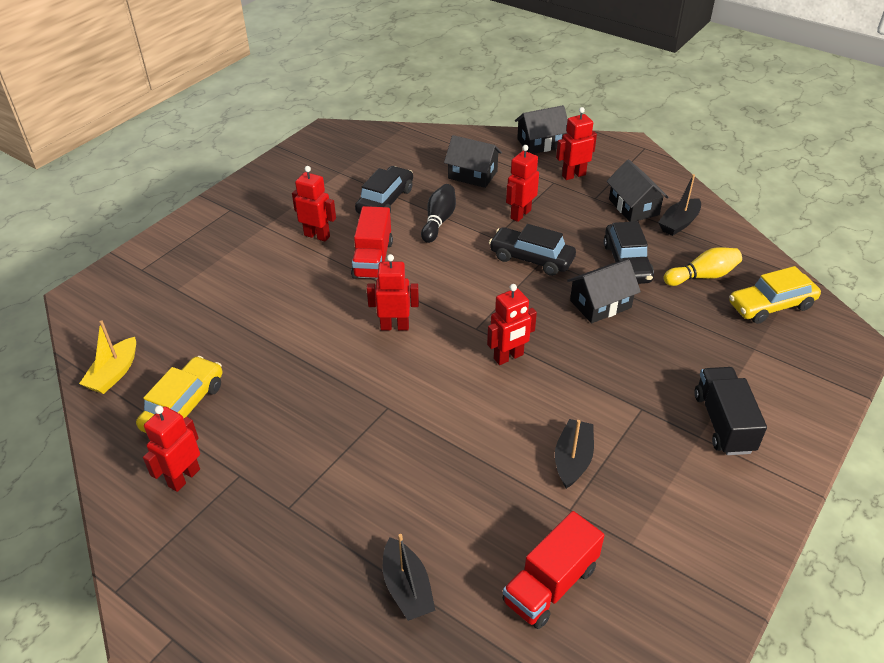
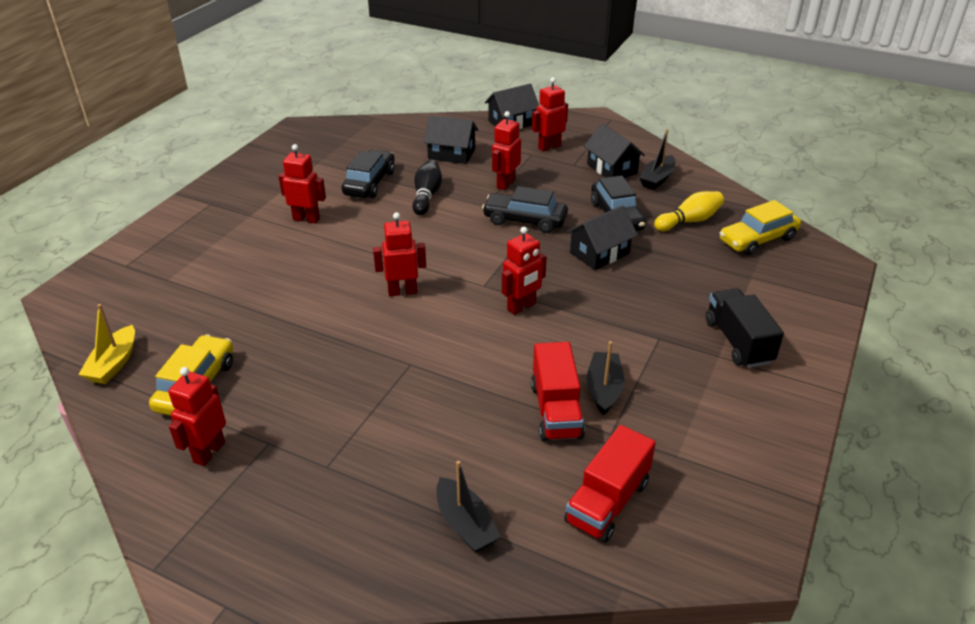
camera: 10 degrees left, 5 degrees down
(373, 259) = (368, 235): red truck -> red truck (556, 410)

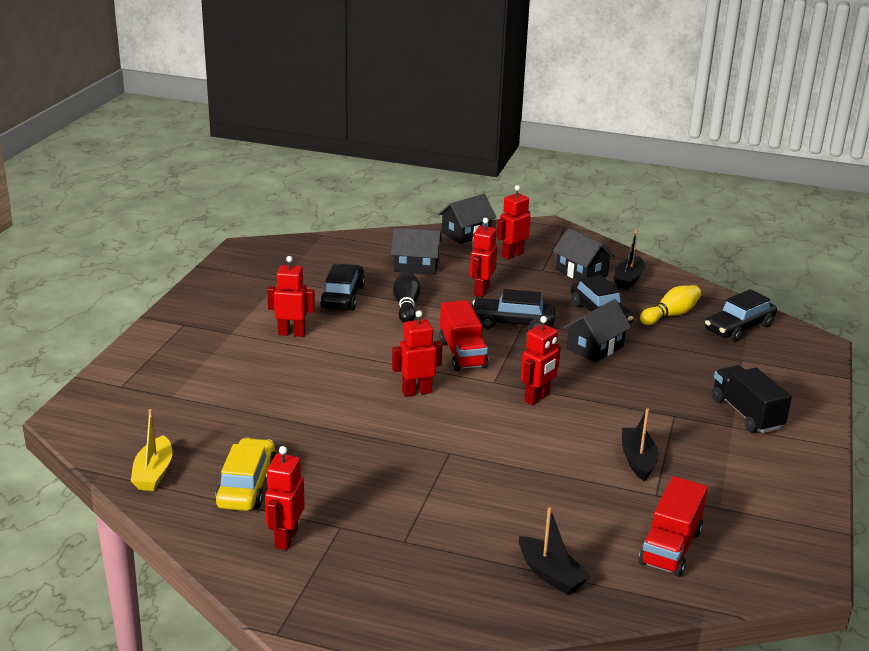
camera: 10 degrees left, 10 degrees down
(556, 410) = (600, 480): red truck -> red truck (462, 354)
(757, 239) = (739, 328): yellow car -> black car

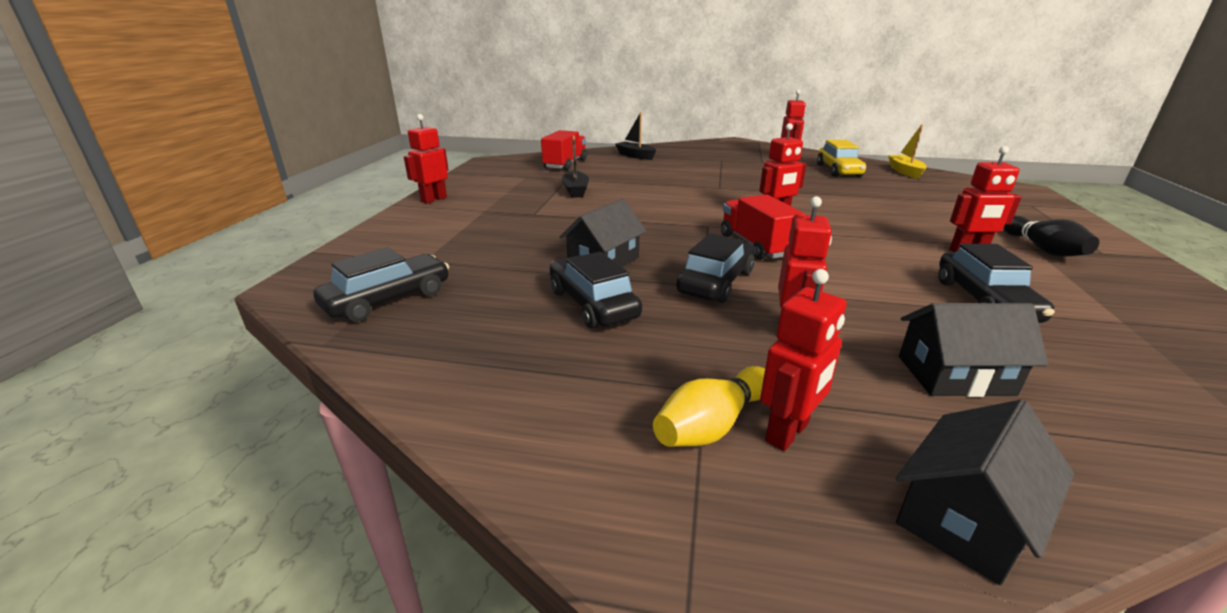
camera: 175 degrees right, 0 degrees up
(406, 306) = (879, 294): black bowling pin -> black bowling pin (1043, 249)
(512, 323) = (716, 282): black car -> black car turned 60 degrees counterclockwise
(537, 398) = (661, 217): red robot -> red robot (434, 199)
(581, 272) = (622, 391): black house -> none
(628, 279) = (528, 380): black boat -> none
(670, 315) = (482, 311): yellow bowling pin -> yellow bowling pin (712, 425)
(746, 414) = (464, 218): black truck -> none

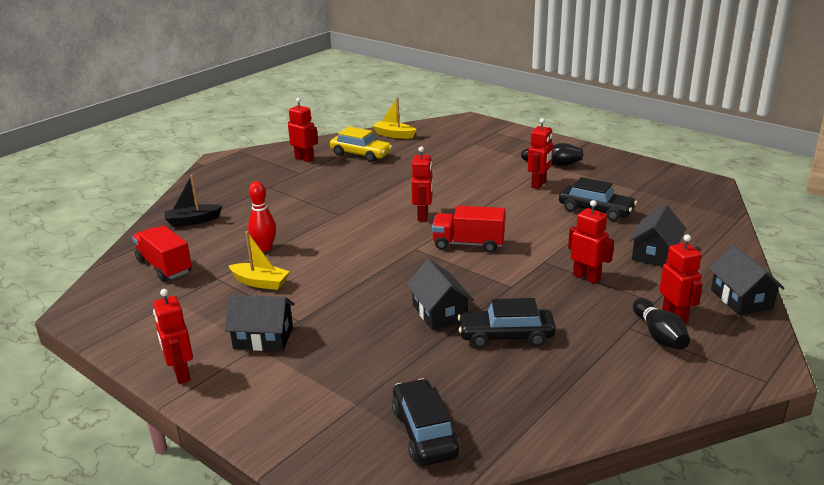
camera: 60 degrees left, 0 degrees up
(498, 209) = (263, 338): none -> black house
(575, 190) = (260, 282): black boat -> yellow boat
(627, 180) = (265, 248): none -> red bowling pin
(712, 425) = (659, 335): yellow bowling pin -> black bowling pin
(716, 282) = (511, 279): black car -> none

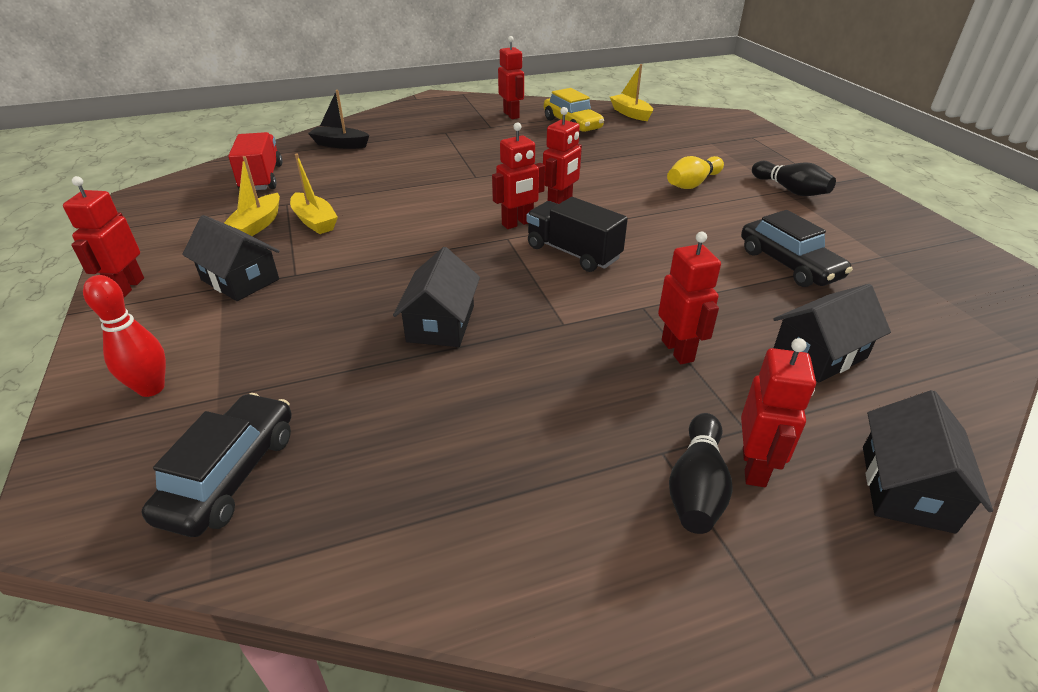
camera: 30 degrees right, 10 degrees up
(217, 300) = (257, 225): none -> yellow boat
(265, 248) = (364, 188): red bowling pin -> red bowling pin (151, 388)
(468, 244) = (573, 253): red truck -> black truck
(492, 176) = (692, 184): none -> yellow bowling pin
(506, 336) = (480, 388): black car -> none
(539, 184) = (743, 209): red robot -> red robot (517, 223)

